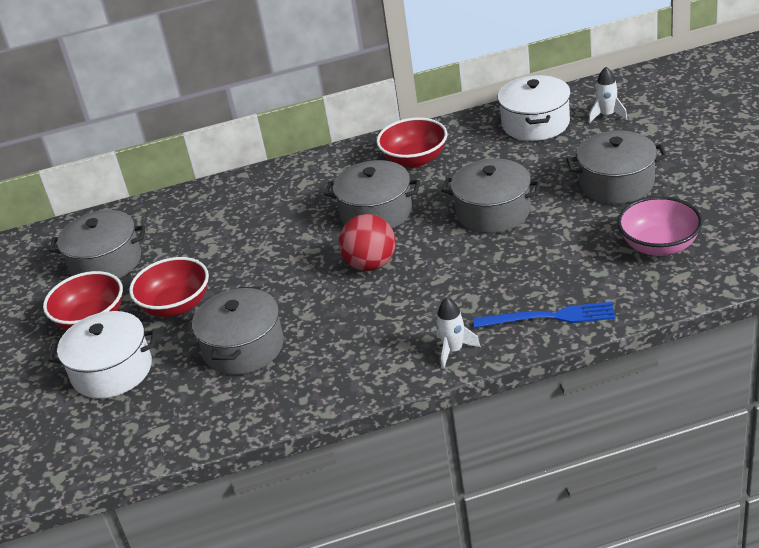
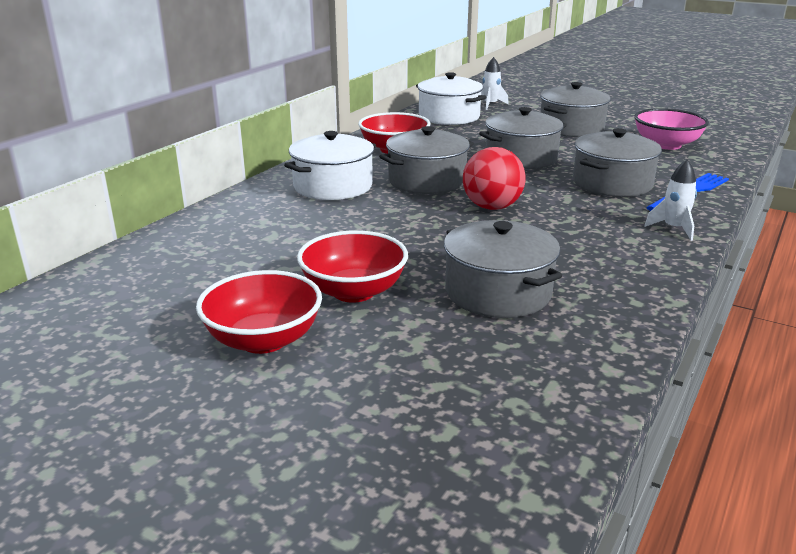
camera: 50 degrees left, 10 degrees down
(106, 262) = (187, 291): grey pot -> grey pot (612, 183)
(112, 371) = (385, 368): white pot -> white pot (333, 186)

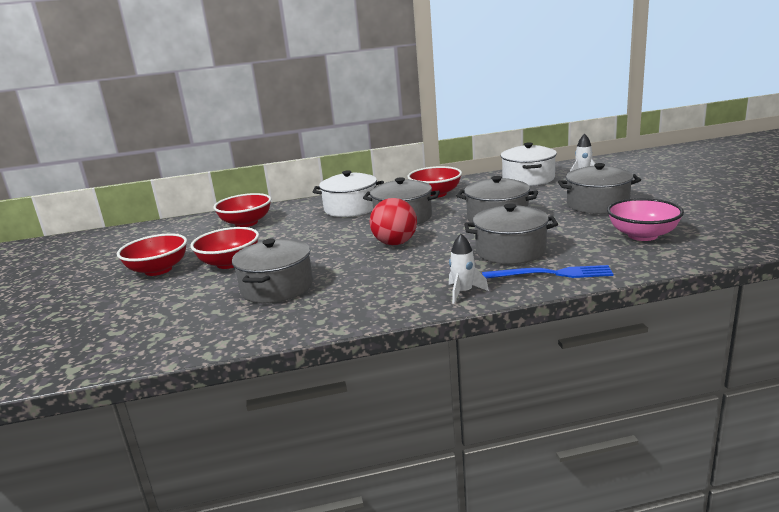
camera: 50 degrees right, 5 degrees down
(226, 241) = (246, 223): none -> red bowl

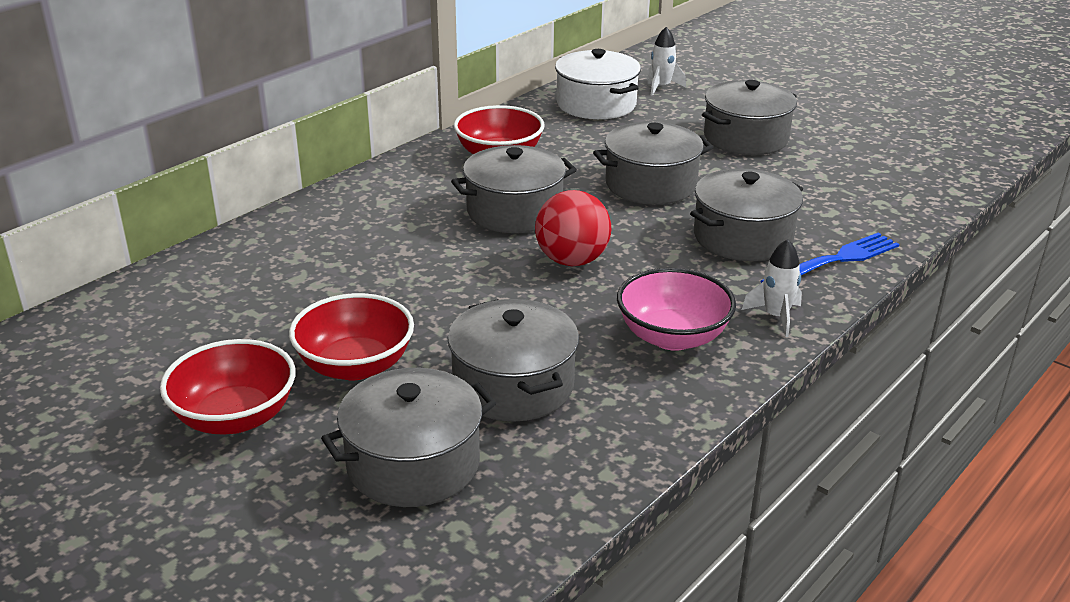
camera: 40 degrees left, 10 degrees up
(186, 305) = (413, 463): none -> grey pot
(246, 223) = (246, 279): red bowl -> none
(351, 208) = (398, 209): white pot -> none
(642, 235) = (855, 179): pink bowl -> pink bowl (672, 337)

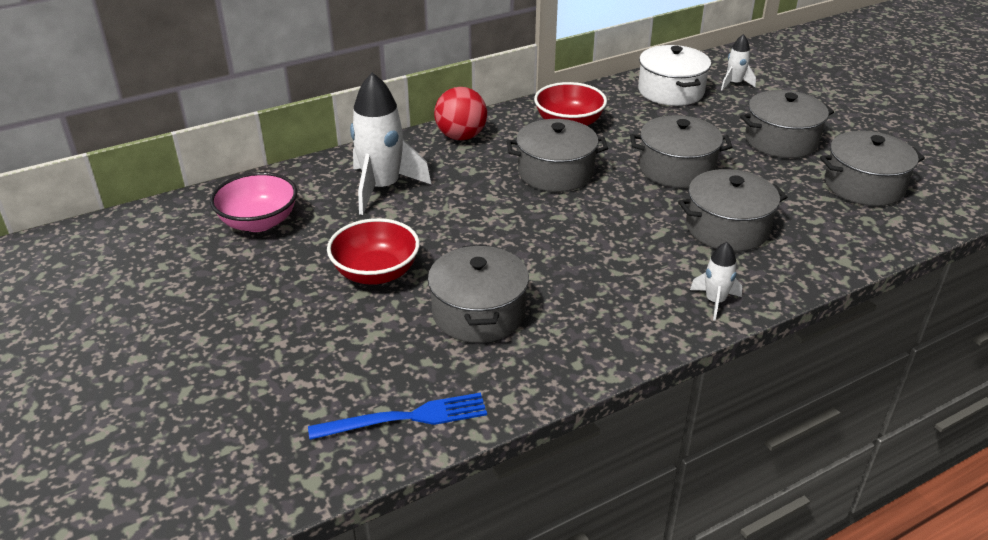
camera: 20 degrees right, 5 degrees up
(235, 417) = (278, 293): red bowl -> none
(306, 265) = (382, 188): none -> white rocket
(413, 463) = (377, 356): grey pot -> grey pot (864, 185)
(572, 260) = (577, 221): red ball -> red ball (461, 136)
(672, 337) = (621, 300): pink bowl -> pink bowl (259, 222)
(834, 261) = (794, 264): blue fork -> blue fork (405, 418)

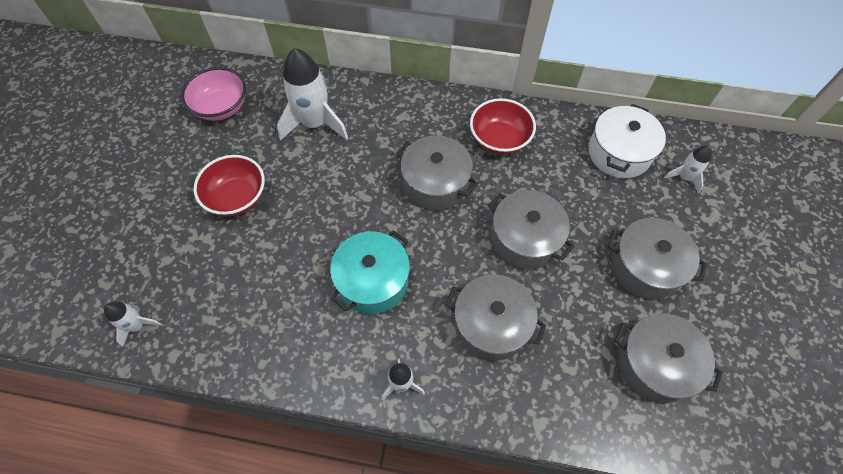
camera: 40 degrees right, 25 degrees up
(405, 418) = (137, 325): blue fork -> white rocket
(461, 136) = (412, 105): red ball -> none
(479, 313) = (255, 275): grey pot -> none
(594, 256) = (373, 281): none -> turquoise pot

